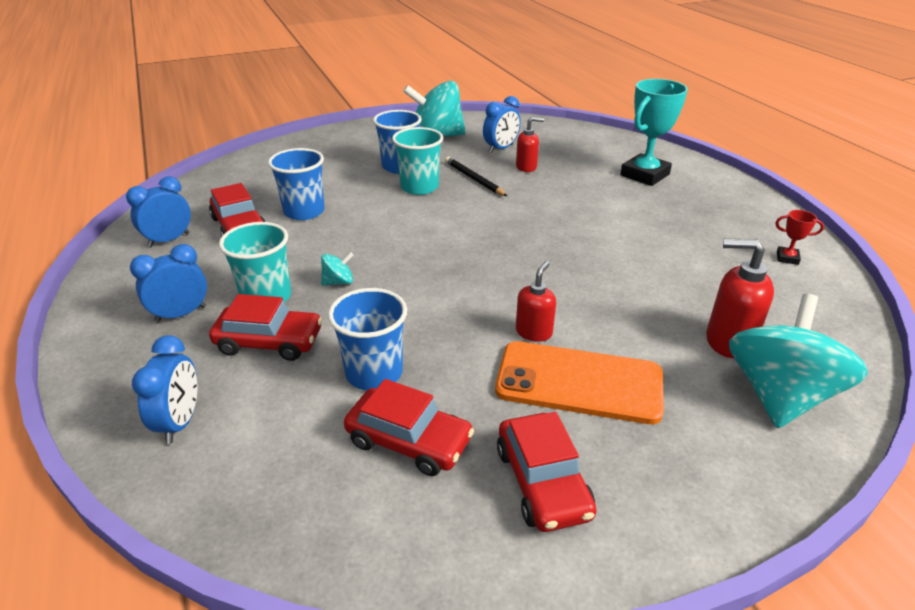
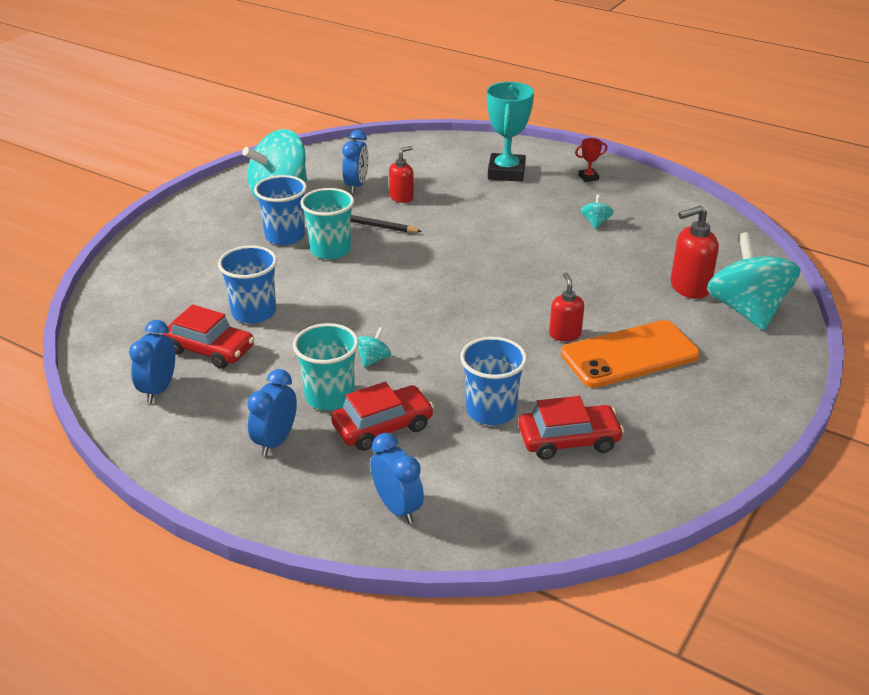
camera: 35 degrees left, 0 degrees up
(542, 482) = (672, 422): red car -> none
(687, 242) = (595, 223): none -> turquoise spinning top
(787, 258) = (670, 211): red trophy -> red trophy (588, 177)

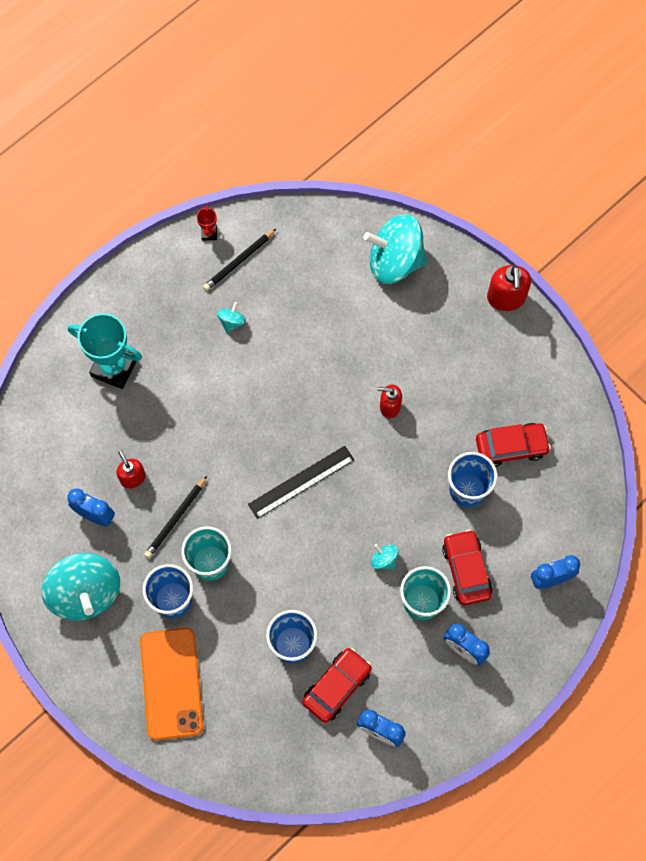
camera: 75 degrees left, 35 degrees up
(442, 289) = (301, 482): none -> black ruler
(568, 440) = (511, 447): red car -> red car turned 75 degrees clockwise
(588, 177) = (148, 297): red trophy -> red trophy (209, 233)
(595, 223) = (232, 322): turquoise spinning top -> turquoise spinning top turned 90 degrees clockwise
(629, 355) = (427, 369): orange phone -> orange phone (171, 683)
(664, 216) = (239, 261): none -> black pencil
(689, 287) = (353, 289): red soap dispenser -> red soap dispenser (506, 298)

